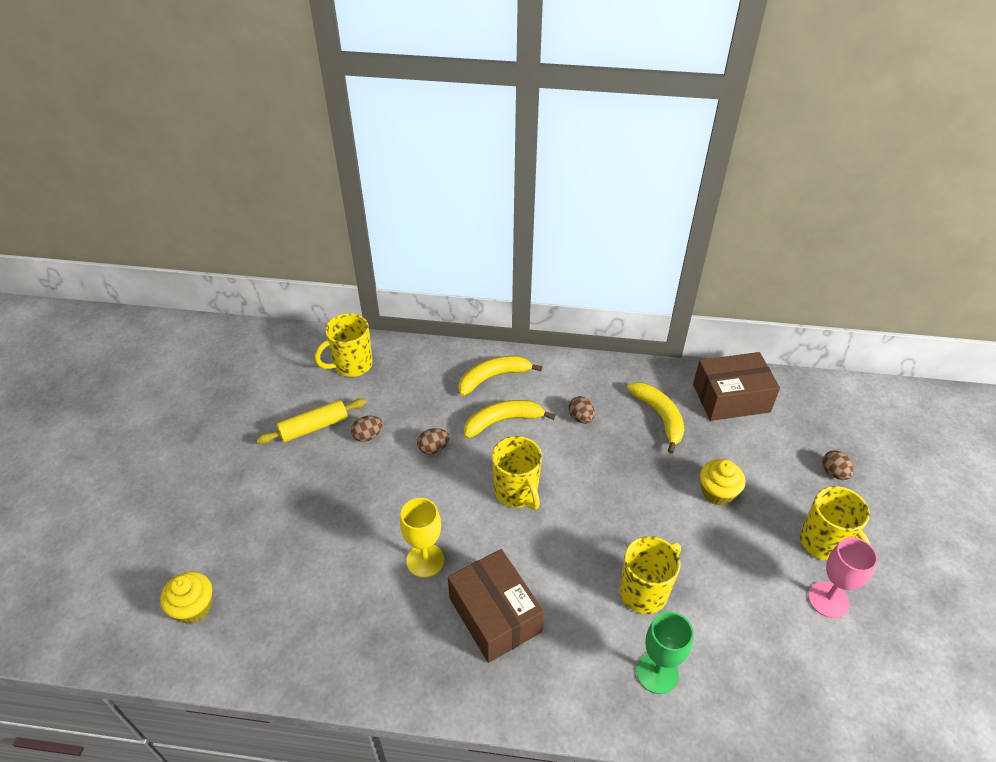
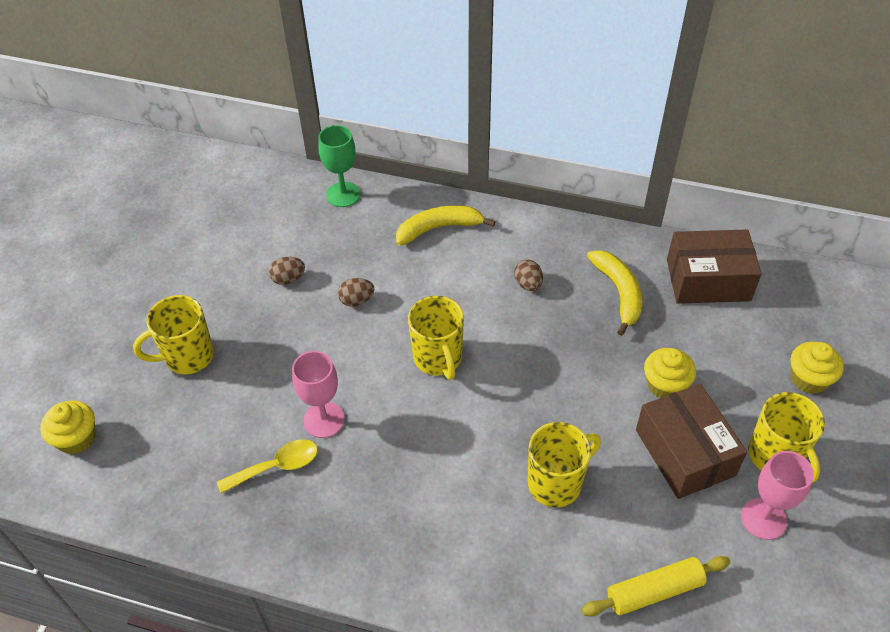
camera: 10 degrees right, 5 degrees up
(314, 427) = (232, 263): yellow rolling pin -> yellow rolling pin (654, 591)
(352, 365) = (285, 199): yellow mug -> yellow mug (188, 356)
(390, 609) = (277, 466): none -> yellow spoon
(425, 560) = (324, 420): yellow goblet -> pink goblet
(495, 615) = (387, 486): brown box -> brown box (685, 452)
(502, 421) = (439, 278): yellow banana -> none
(657, 673) = (549, 570): green goblet -> green goblet (343, 194)
(834, 473) = (808, 379): brown egg -> yellow cupcake

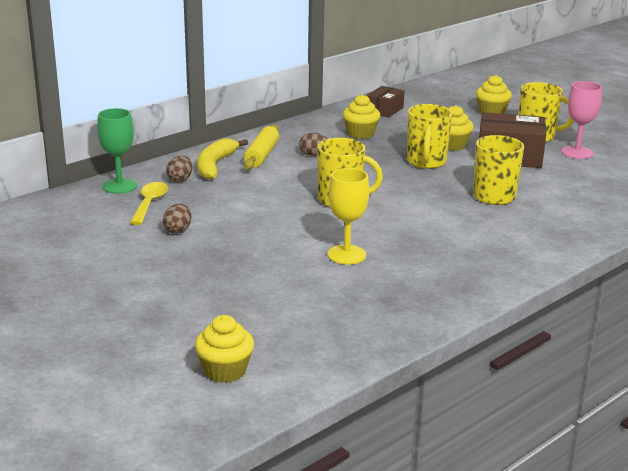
camera: 60 degrees left, 25 degrees down
(188, 356) = (201, 293): yellow mug -> yellow mug (426, 162)
(277, 466) = (370, 284): yellow spoon -> yellow spoon (150, 203)
(324, 420) = (346, 255): pink goblet -> yellow goblet
(356, 300) = (242, 211): brown egg -> brown egg (180, 179)
(619, 292) = (360, 134): yellow banana -> yellow cupcake
(654, 591) = (601, 194): yellow rolling pin -> yellow rolling pin (261, 155)
(708, 280) = (384, 110): brown box -> brown box, size x0.58

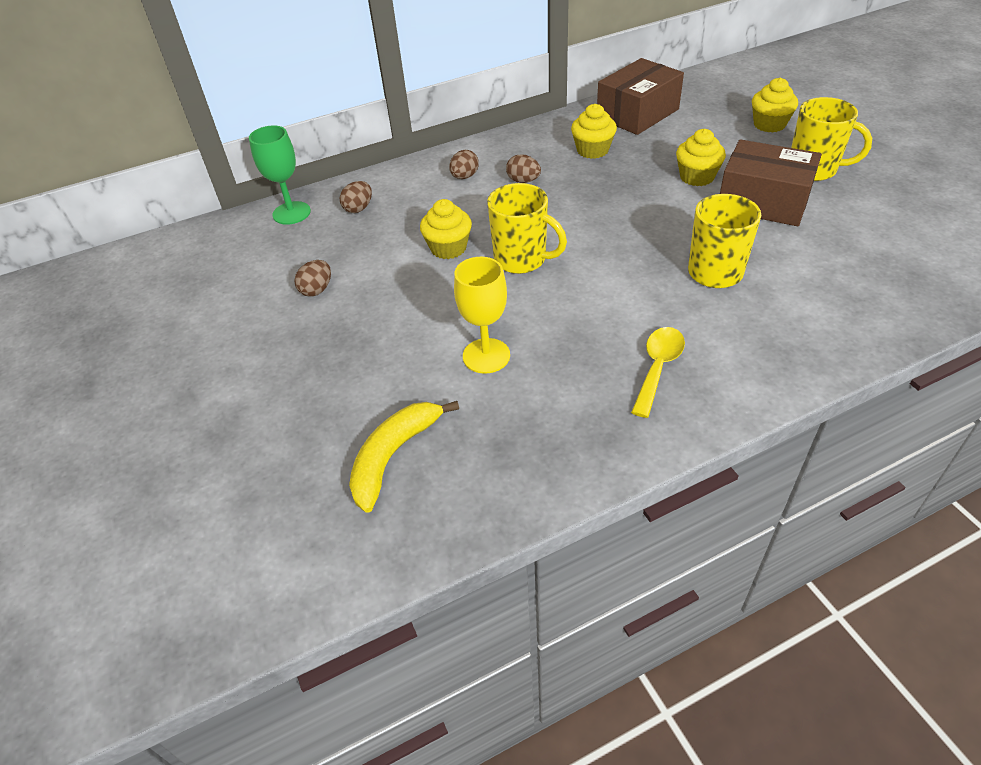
camera: 20 degrees right, 20 degrees up
(150, 203) = (309, 243): yellow spoon -> yellow spoon (658, 367)
(215, 165) = (406, 189): yellow banana -> yellow banana (393, 456)
(225, 371) = (250, 545): yellow cupcake -> yellow cupcake (448, 248)
(261, 155) = (464, 177): yellow rolling pin -> brown egg
(384, 110) = (637, 114): brown box -> brown box, size x1.72
(426, 162) = (652, 204): yellow mug -> none
(577, 152) = (857, 202): pink goblet -> none

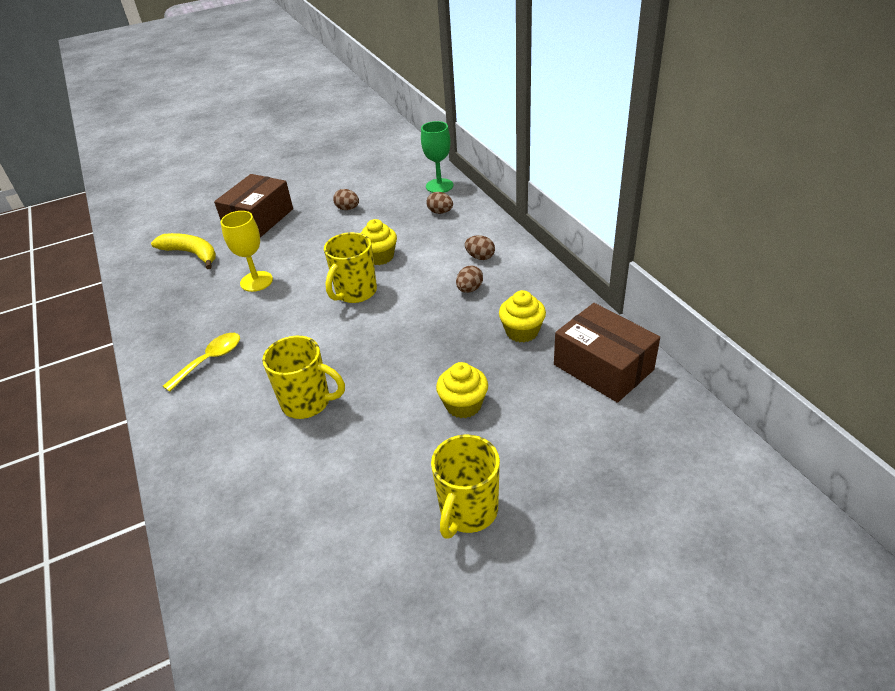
camera: 90 degrees right, 5 degrees down
(658, 367) = (210, 360): yellow spoon -> yellow spoon turned 75 degrees counterclockwise
(763, 201) = (409, 453): brown box -> brown box (259, 219)
(769, 124) = (581, 486): yellow cupcake -> none

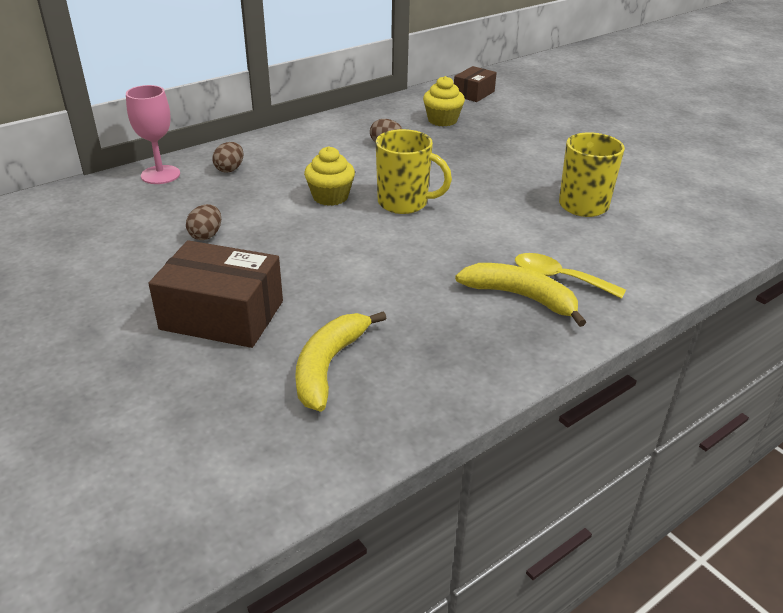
camera: 105 degrees left, 5 degrees down
(201, 336) = (520, 297): none -> yellow banana
(256, 281) = (395, 279): yellow goblet -> none
(439, 186) = (160, 175): green goblet -> pink goblet
(463, 405) = (542, 137): yellow cupcake -> none
(468, 511) = (639, 130): yellow mug -> none
(480, 257) = (328, 142): brown egg -> none
(603, 367) = (473, 93): brown box -> brown box, size x0.58

